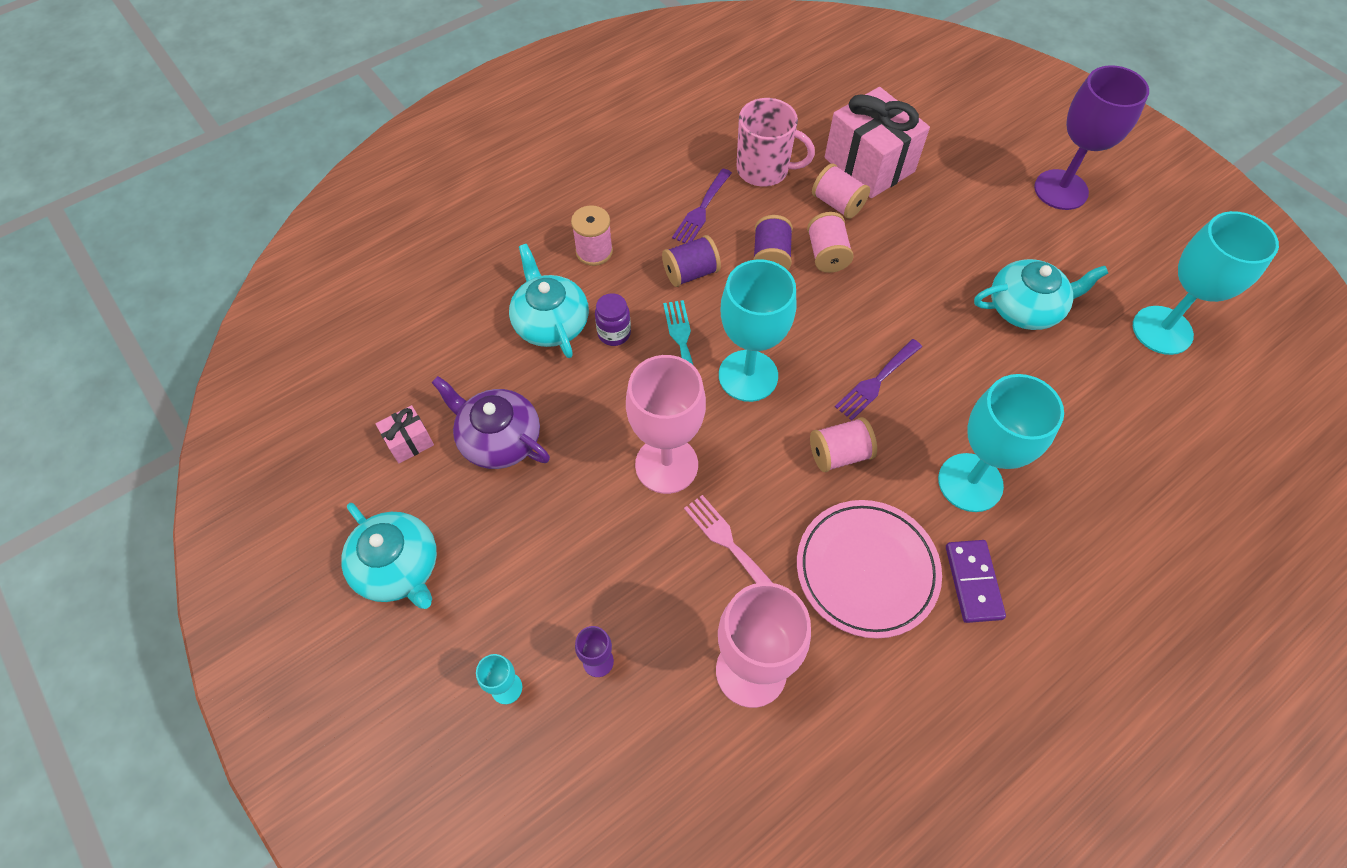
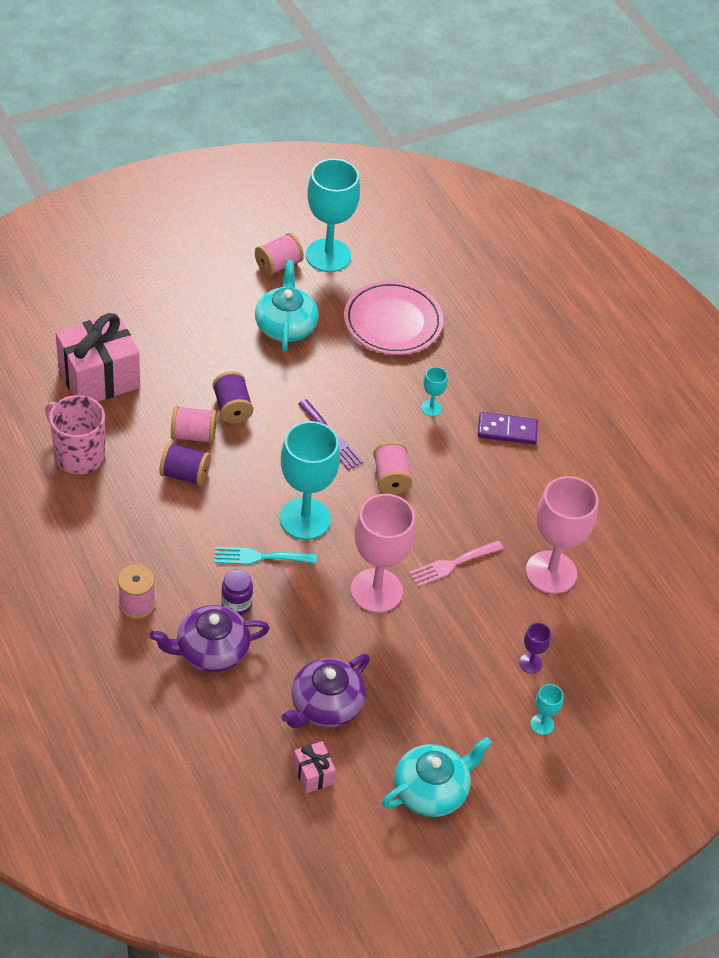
camera: 85 degrees left, 10 degrees down
(551, 322) = (211, 650): turquoise teapot -> purple teapot
(690, 273) = (185, 536): purple spool -> purple spool (232, 408)
(701, 210) = (112, 512): purple fork -> none
(764, 170) = (78, 455): pink mug -> pink mug turned 75 degrees counterclockwise
(837, 204) = (138, 412): pink spool -> pink spool (278, 265)
(866, 570) = (488, 487): pink plate -> pink plate (393, 322)
(970, 482) = (431, 408): turquoise goblet -> turquoise goblet, size x0.44
(1060, 190) = (172, 262): purple goblet -> none

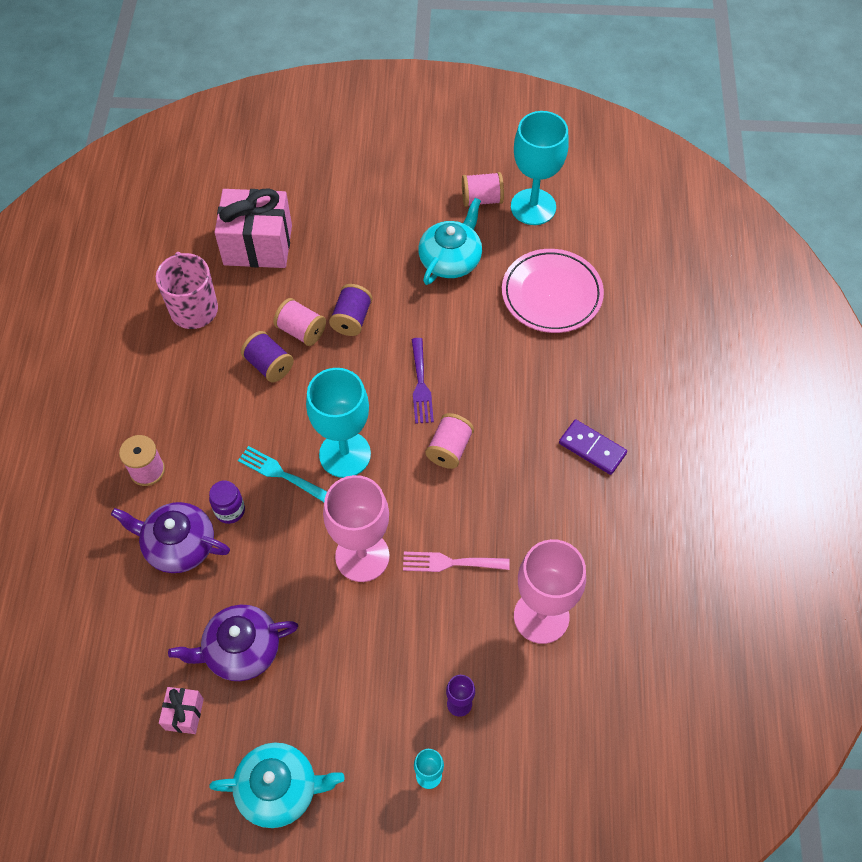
camera: 35 degrees right, 10 degrees up
(431, 408) = (533, 394): turquoise goblet -> none

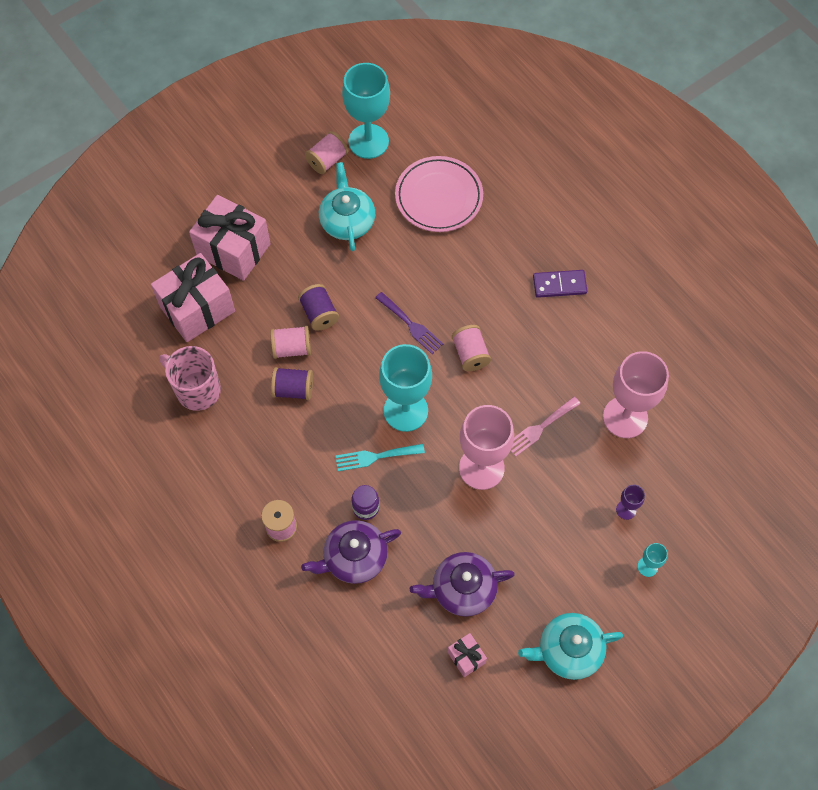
camera: 40 degrees left, 5 degrees up
(241, 650) = (462, 589): purple teapot -> purple teapot turned 45 degrees clockwise
(279, 789) = (568, 650): turquoise teapot -> turquoise teapot turned 150 degrees counterclockwise
(333, 218) = (233, 250): none -> pink gift

